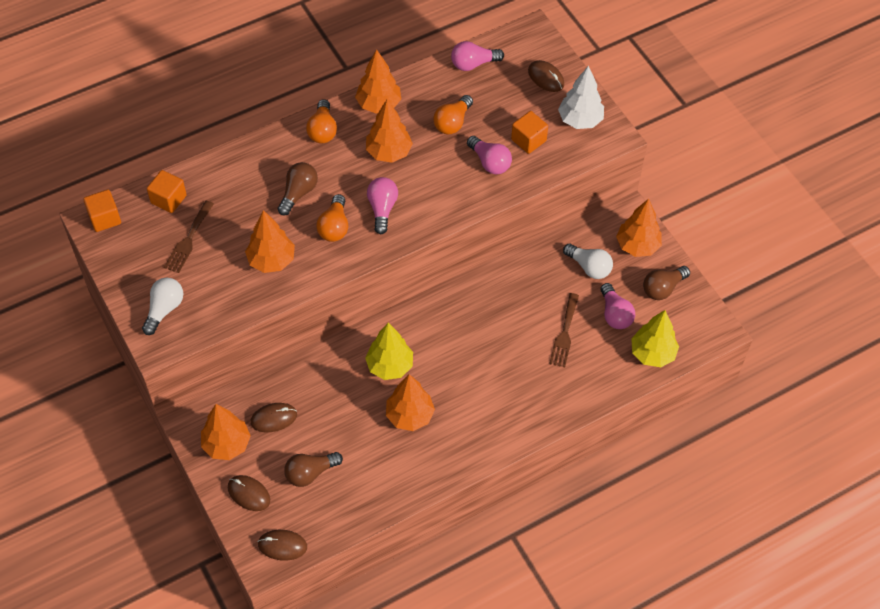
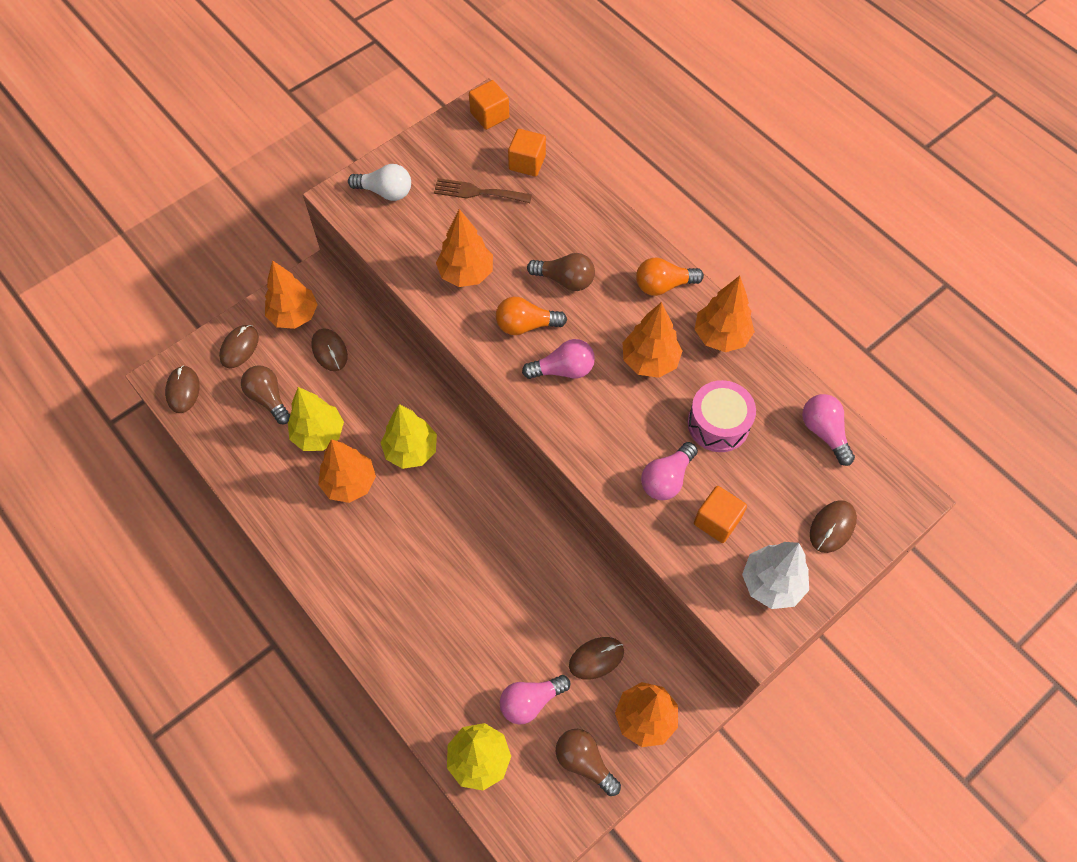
camera: 80 degrees right, 5 degrees up
(357, 435) = (318, 434): none -> yellow tree
(452, 122) = (718, 424): orange light bulb -> pink drum
(564, 333) = (489, 641): brown fork -> none
(589, 267) = (596, 658): white light bulb -> brown mouse

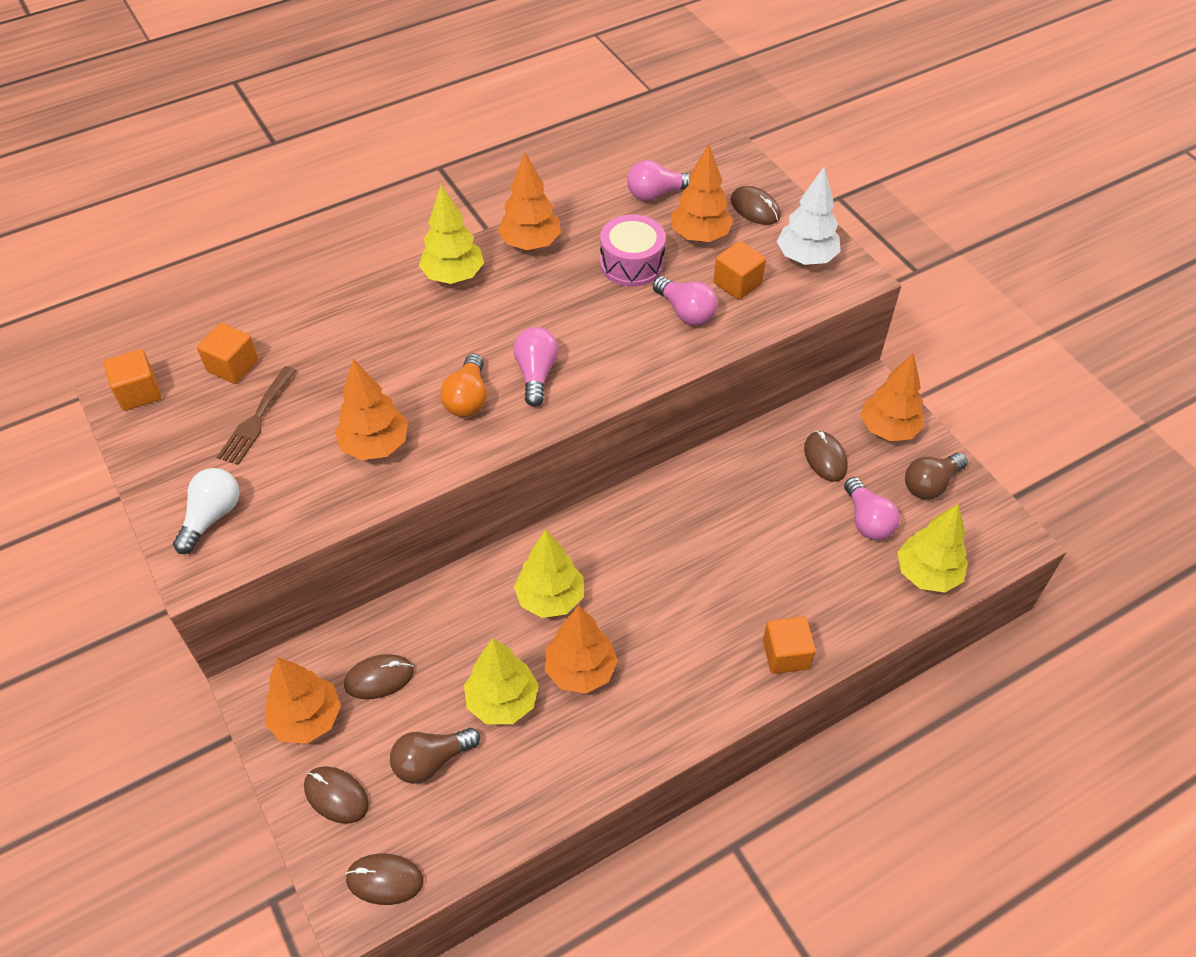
camera: 80 degrees left, 10 degrees down
(381, 638) = (785, 654): none -> orange cube
(565, 280) = (417, 355): brown light bulb -> none
(649, 361) = (545, 302): orange tree -> orange tree (700, 236)
(663, 285) = (453, 276): orange light bulb -> yellow tree

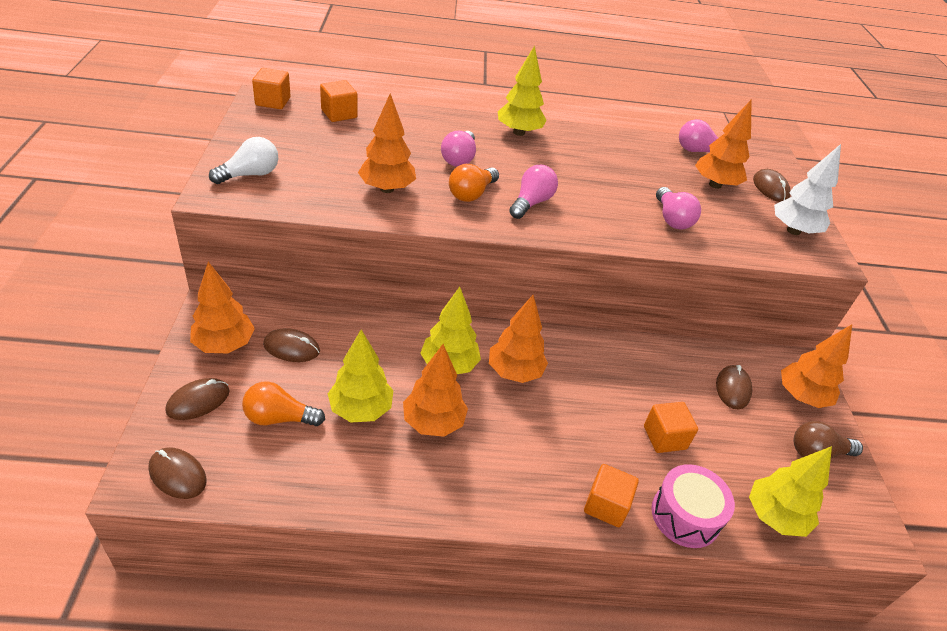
camera: 25 degrees right, 10 degrees down
(256, 419) = (326, 143): brown fork -> none
(336, 796) = (198, 401): brown mouse -> brown mouse turned 75 degrees clockwise
(431, 761) = (279, 418): brown light bulb -> orange light bulb
(530, 243) = (586, 139): orange tree -> orange tree (514, 372)
(632, 263) = (651, 177): pink drum -> pink drum (685, 515)
(737, 283) = (725, 221): orange cube -> orange cube (664, 437)
(867, 520) = (742, 449): pink light bulb -> pink light bulb (459, 159)

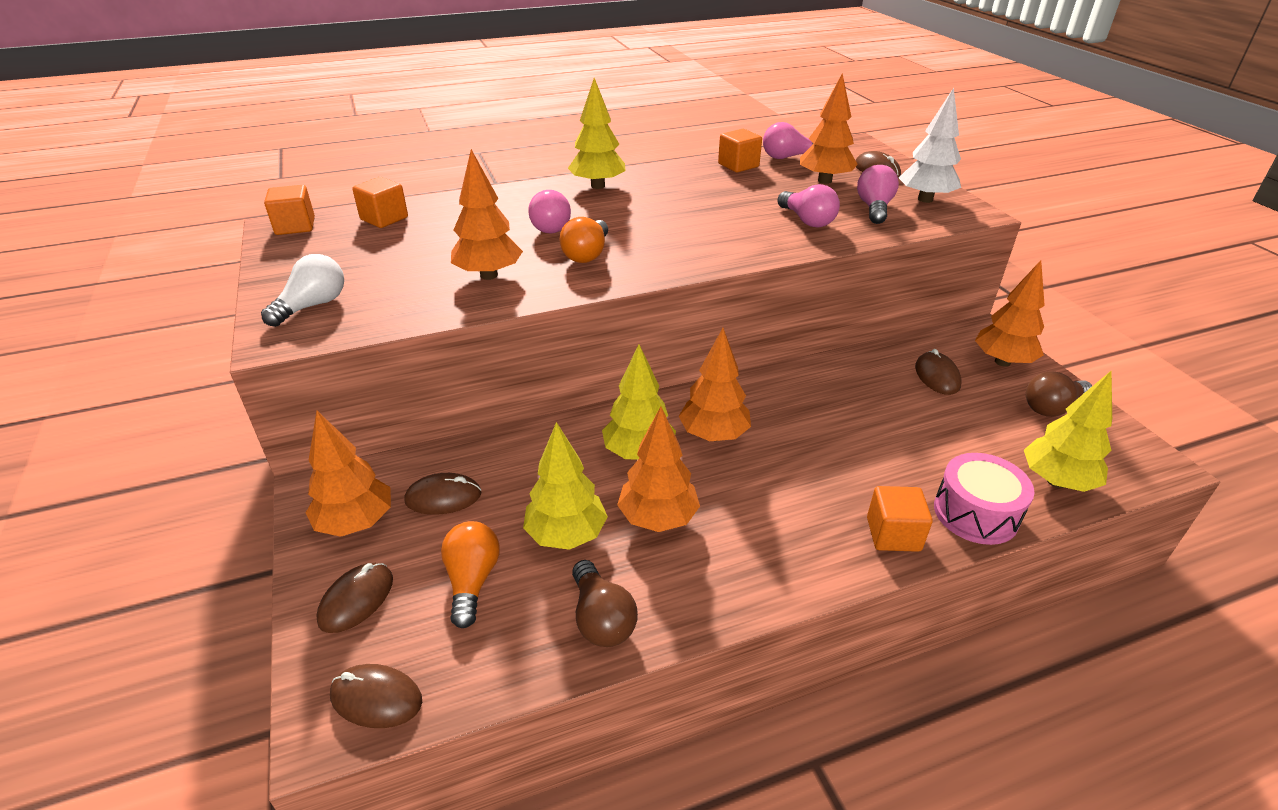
camera: 15 degrees left, 5 degrees down
(279, 418) = (472, 581): orange light bulb -> orange light bulb turned 105 degrees clockwise
(351, 481) = (601, 619): none -> brown light bulb
(531, 202) = (656, 245): pink light bulb -> pink light bulb (874, 208)
(664, 437) = (905, 445): orange cube -> orange cube (738, 165)

